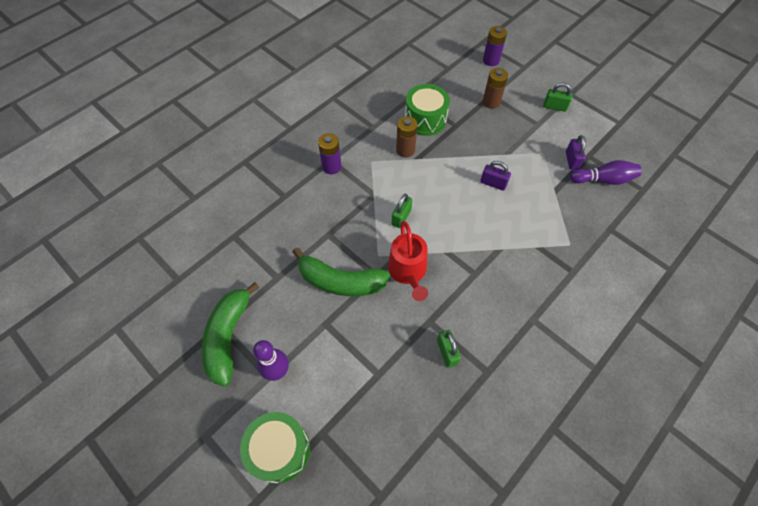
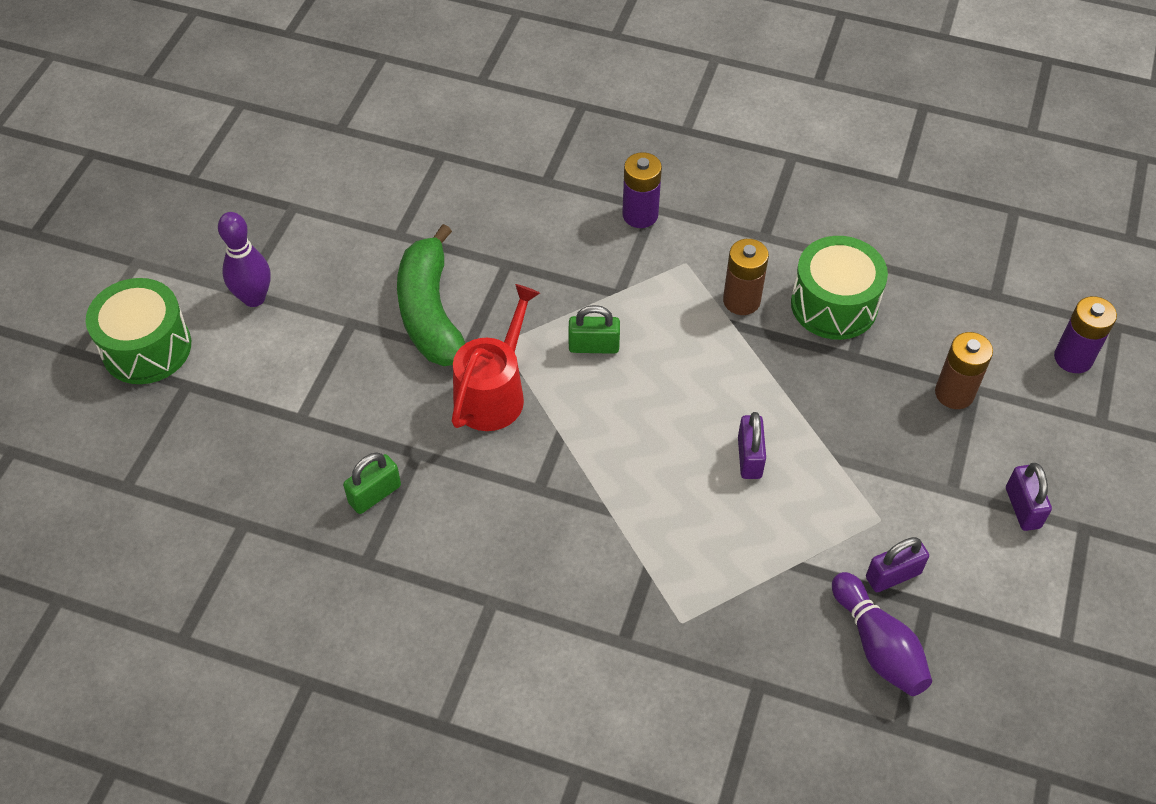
camera: 65 degrees right, 5 degrees down
(228, 337) = (280, 222): green banana -> none
(408, 271) = (493, 393): red watering can -> red watering can turned 150 degrees clockwise
(554, 107) = (1022, 508): green padlock -> purple padlock

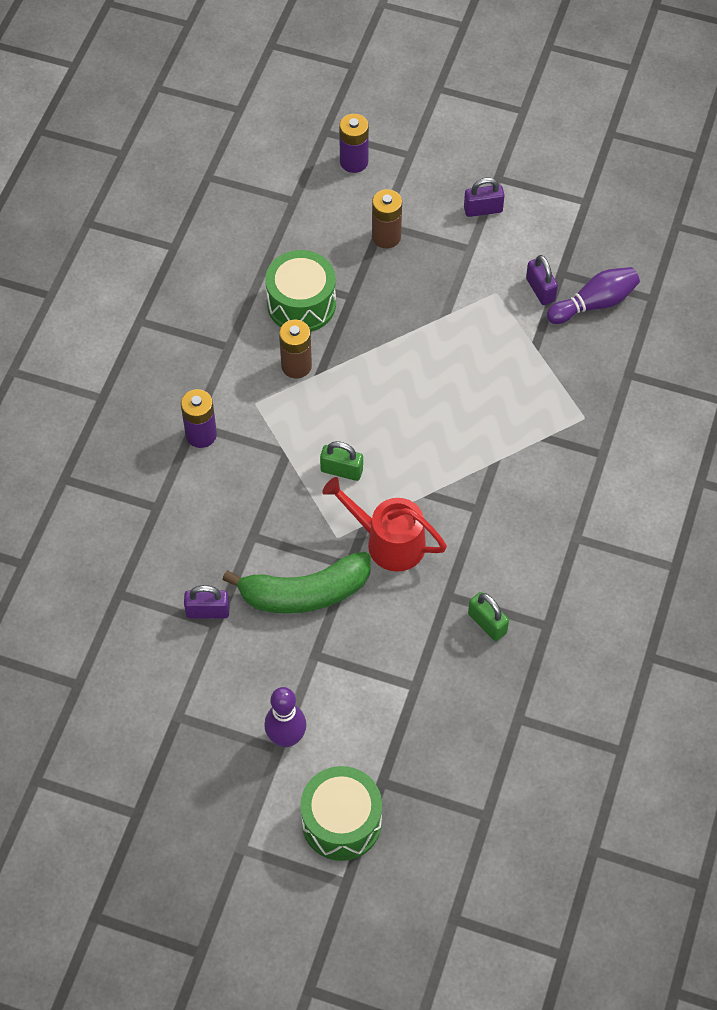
camera: 90 degrees left, 5 degrees up
(594, 346) = (341, 470): green padlock -> green padlock turned 75 degrees counterclockwise
(749, 457) = (446, 369): purple padlock -> purple padlock (208, 611)

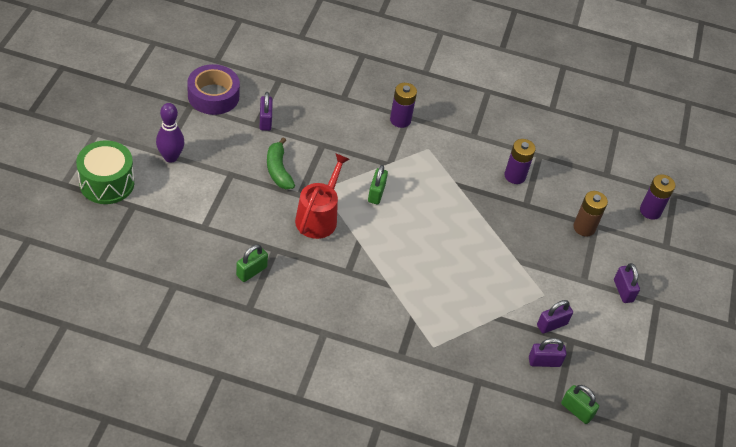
camera: 80 degrees right, 10 degrees down
(157, 685) = (213, 96): none -> purple tape
(296, 366) = (461, 171): brown battery -> none
(301, 304) = (515, 176): green drum -> purple battery
(305, 593) = (278, 170): green banana -> green banana, size x0.64
(594, 304) = (544, 361): purple bowling pin -> purple padlock
(657, 279) = (576, 410): none -> green padlock

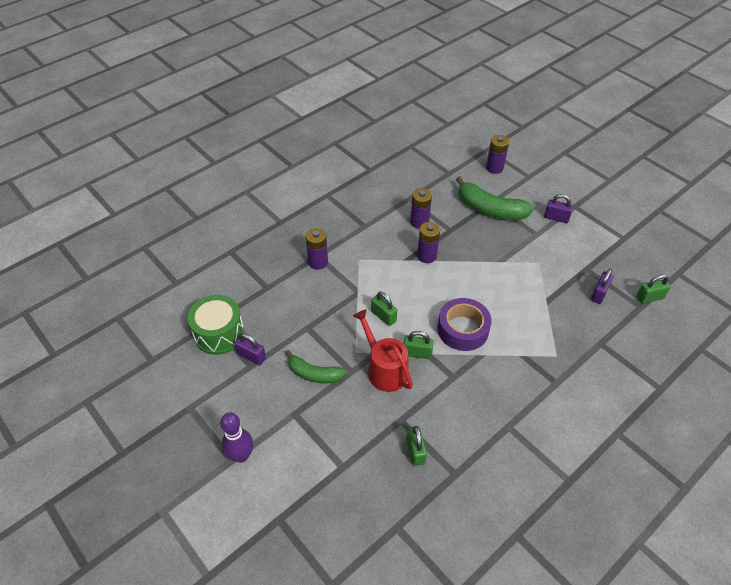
camera: 50 degrees left, 0 degrees up
(107, 183) = (235, 531): green drum -> green drum (219, 333)
(213, 96) = (192, 383): purple tape -> purple tape (463, 329)
(353, 234) = (417, 353): none -> green padlock
(475, 198) = (427, 256): none -> purple battery
(552, 324) = (568, 272): purple padlock -> none
(584, 227) = (490, 209): brown battery -> green banana

